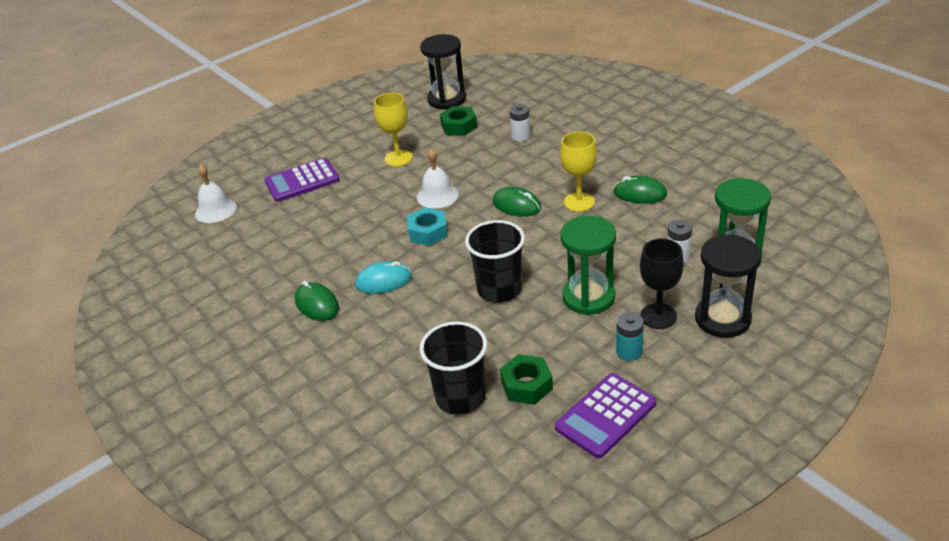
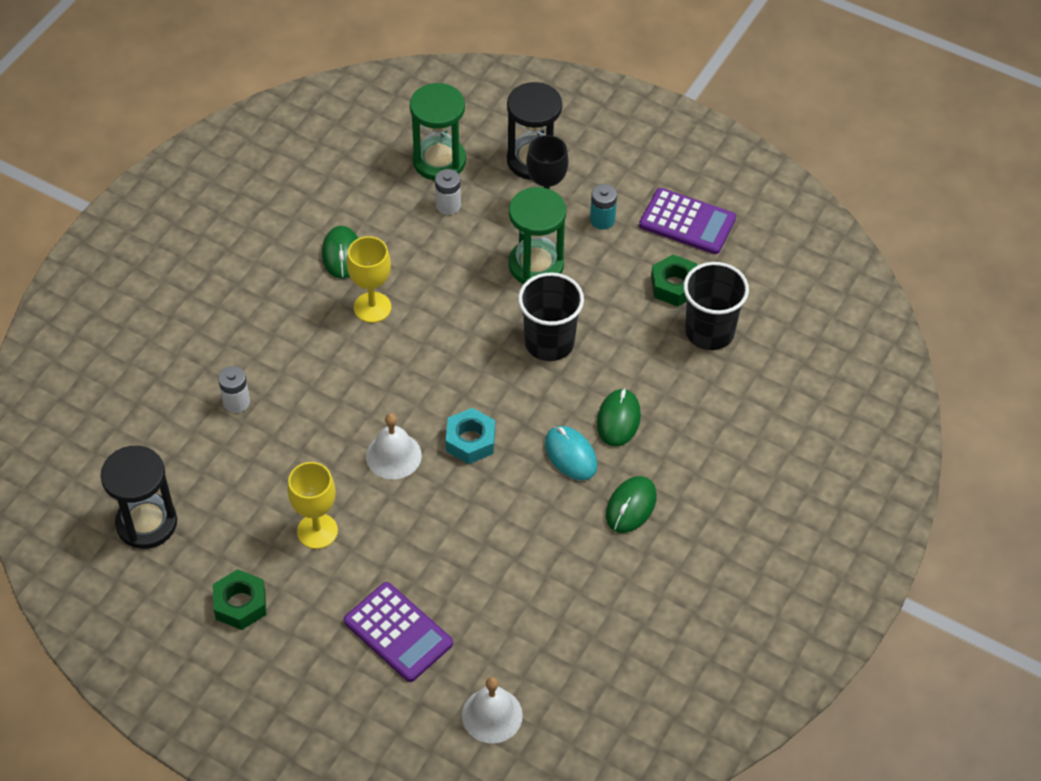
camera: 115 degrees left, 15 degrees up
(459, 126) = (221, 483): green nut -> green nut (240, 604)
(516, 205) = (393, 366): green mouse -> green mouse (618, 419)

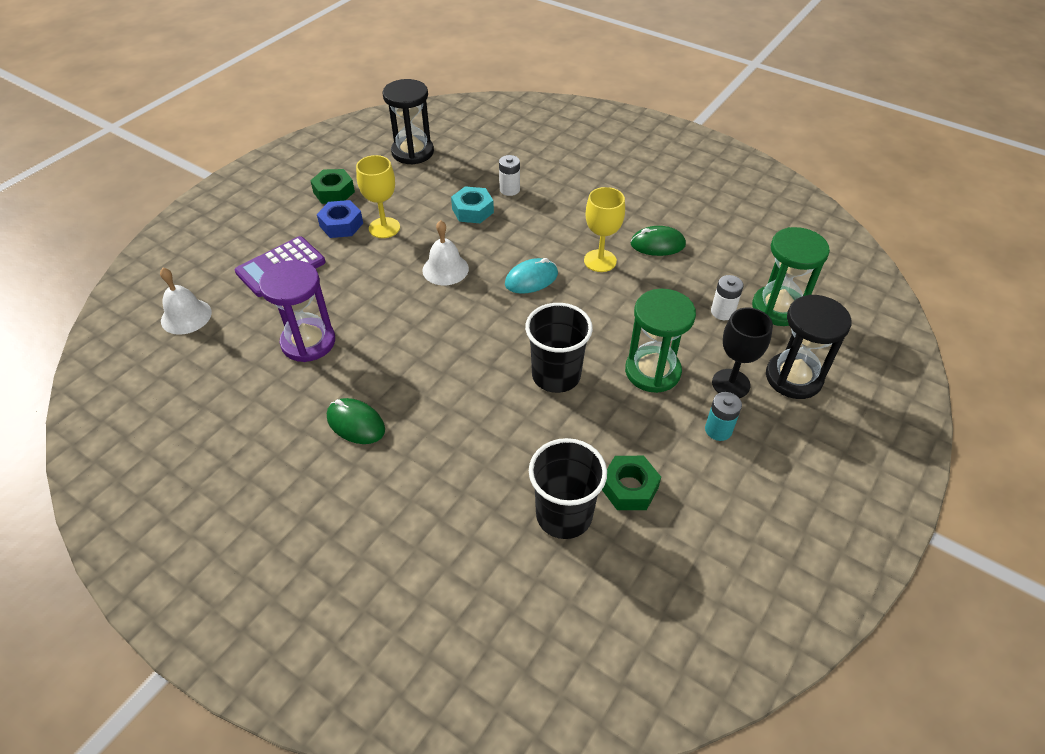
camera: 95 degrees right, 5 degrees down
(312, 581) = (341, 225): none -> blue nut
(470, 441) = (451, 315): turquoise nut -> turquoise nut (473, 210)
(523, 573) = (308, 342): none -> purple hourglass
(570, 455) = (423, 382): turquoise mouse -> turquoise mouse (531, 279)
(618, 419) = (458, 422): green mouse -> none
(687, 222) = (724, 510): purple calculator -> none

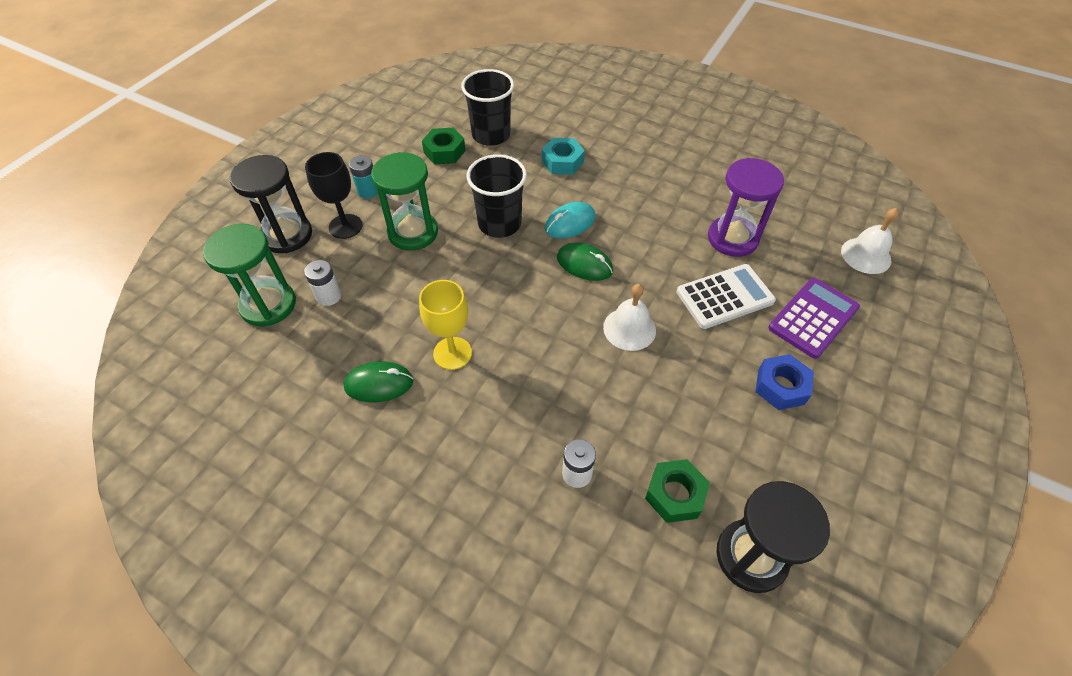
camera: 175 degrees right, 5 degrees up
(334, 192) = (824, 448): green nut -> green nut (675, 494)
(348, 288) = (725, 297): none -> white calculator
(356, 423) = (657, 178): green mouse -> green mouse (584, 264)
(384, 228) = (724, 385): yellow goblet -> none
(473, 210) = (620, 425): turquoise nut -> turquoise nut (562, 162)
(531, 279) = (531, 322): turquoise mouse -> turquoise mouse (570, 223)

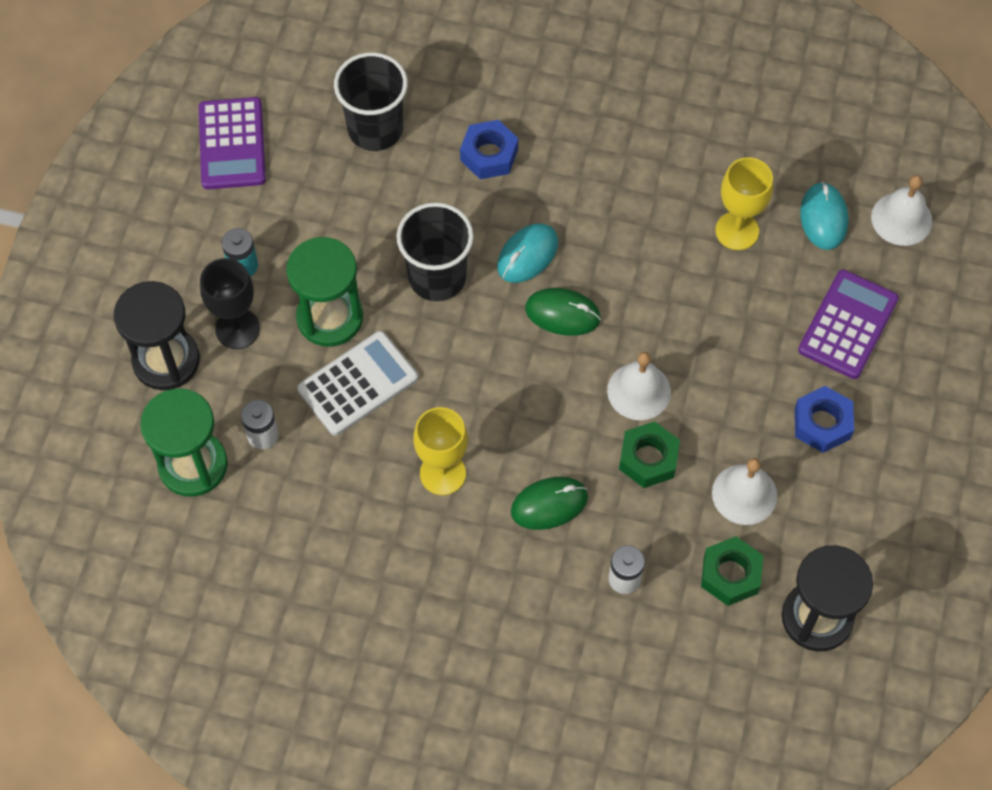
camera: 15 degrees left, 10 degrees up
(379, 384) = (372, 532): green mouse -> green mouse (549, 504)
(394, 126) = (232, 144): none -> purple calculator
(444, 152) = (321, 174): green nut -> green nut (648, 459)
(562, 162) = (489, 155): turquoise nut -> blue nut
(701, 428) = (744, 494): none -> white bell
(725, 297) = (741, 320): white calculator -> white calculator (358, 384)
(732, 238) = (737, 231): purple hourglass -> yellow goblet
(802, 243) = (823, 218): none -> turquoise mouse

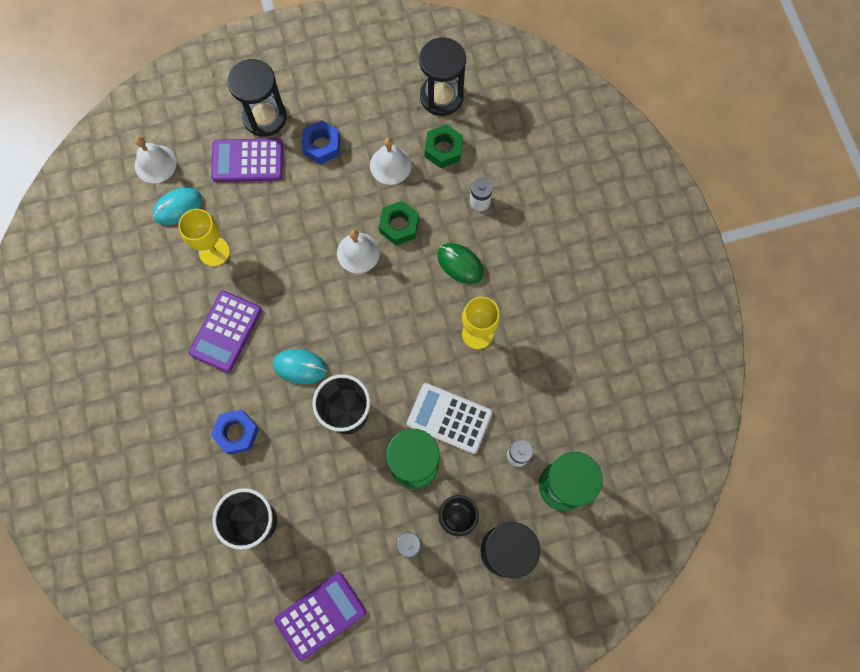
camera: 120 degrees left, 10 degrees up
(562, 314) = (330, 323): green mouse -> none
(622, 198) = (226, 331): none -> purple calculator
(904, 375) = (264, 117): none -> black hourglass

